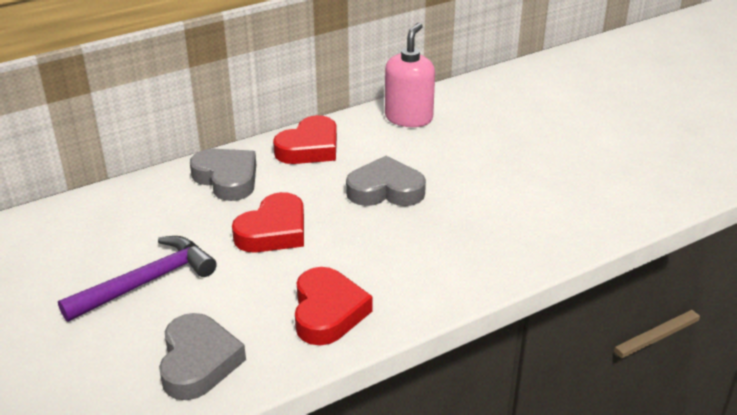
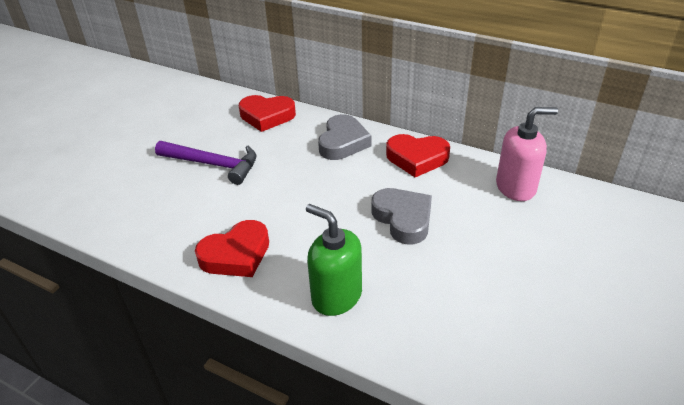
camera: 60 degrees right, 5 degrees up
(198, 362) = (153, 221): grey heart -> none
(273, 231) = (304, 189): red heart -> red heart (267, 116)
(447, 266) = (336, 296): none -> green soap dispenser

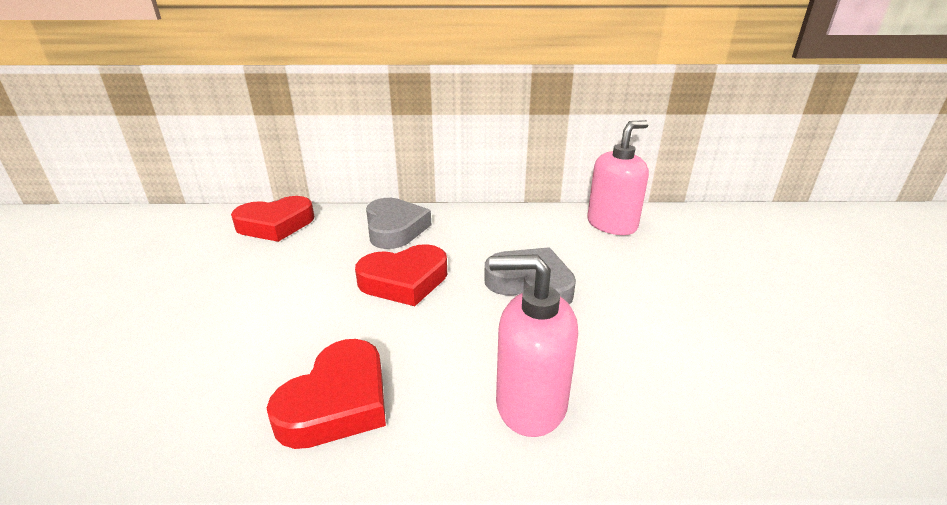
camera: 30 degrees left, 10 degrees down
(213, 164) = (225, 294): purple hammer -> none
(336, 296) = (530, 403): green soap dispenser -> pink soap dispenser
(417, 158) = (492, 224): red heart -> red heart (404, 281)

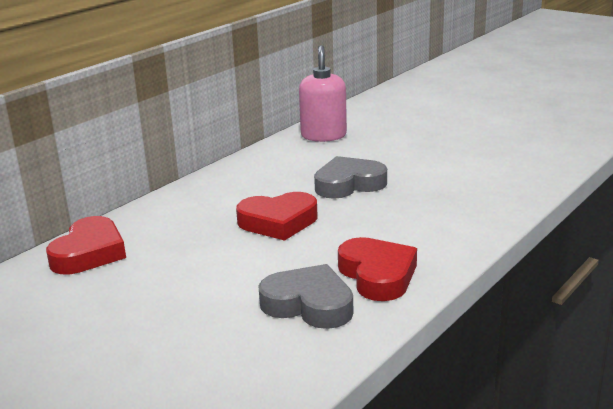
camera: 50 degrees left, 5 degrees down
(395, 229) = (194, 205): grey heart -> grey heart (309, 304)
(404, 281) = (278, 222): red heart -> red heart turned 60 degrees clockwise
(530, 403) = (451, 221): pink soap dispenser -> none

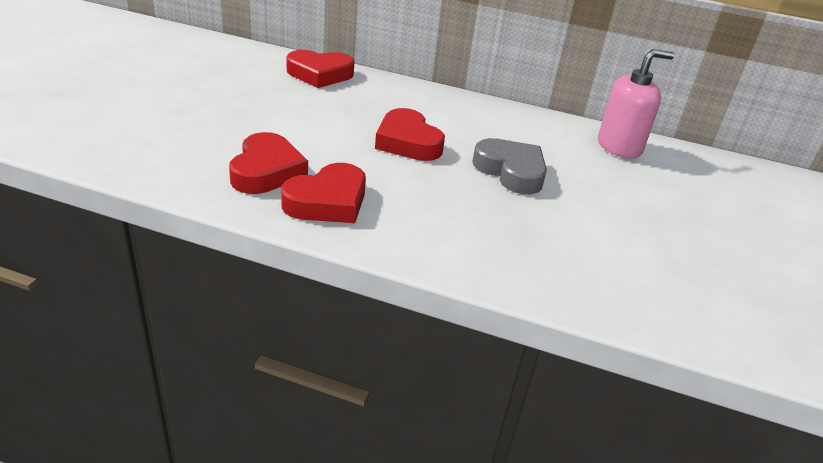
camera: 65 degrees right, 10 degrees up
(309, 304) = (266, 171): grey heart -> red heart

